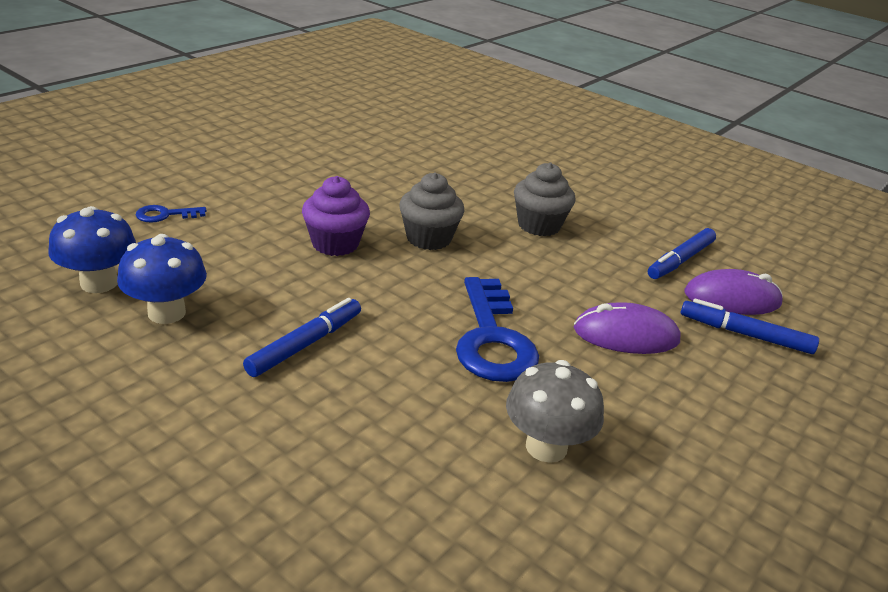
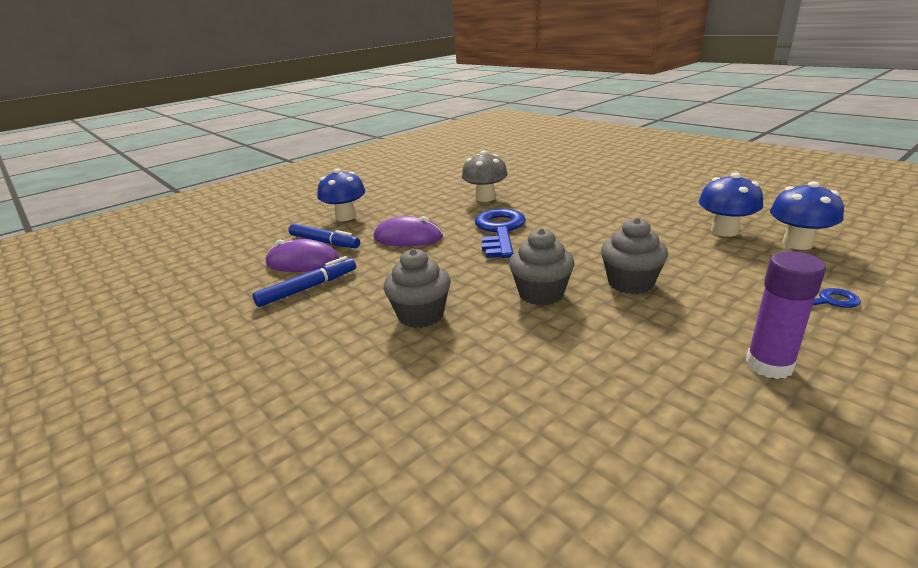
camera: 165 degrees left, 5 degrees down
(266, 177) = (769, 365): none -> purple glue stick
(305, 344) = (620, 222): blue marker -> none
(335, 244) = (630, 283): purple cupcake -> grey cupcake
(780, 400) = (346, 217): none -> blue mushroom

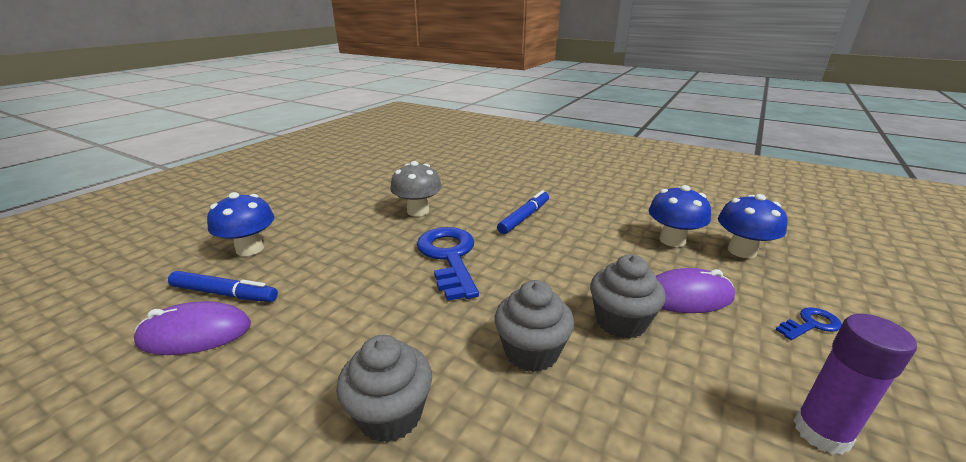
camera: 20 degrees left, 0 degrees up
(308, 288) = (209, 384): blue marker -> blue marker (524, 217)
(408, 237) = (340, 276): purple mouse -> purple mouse (687, 296)

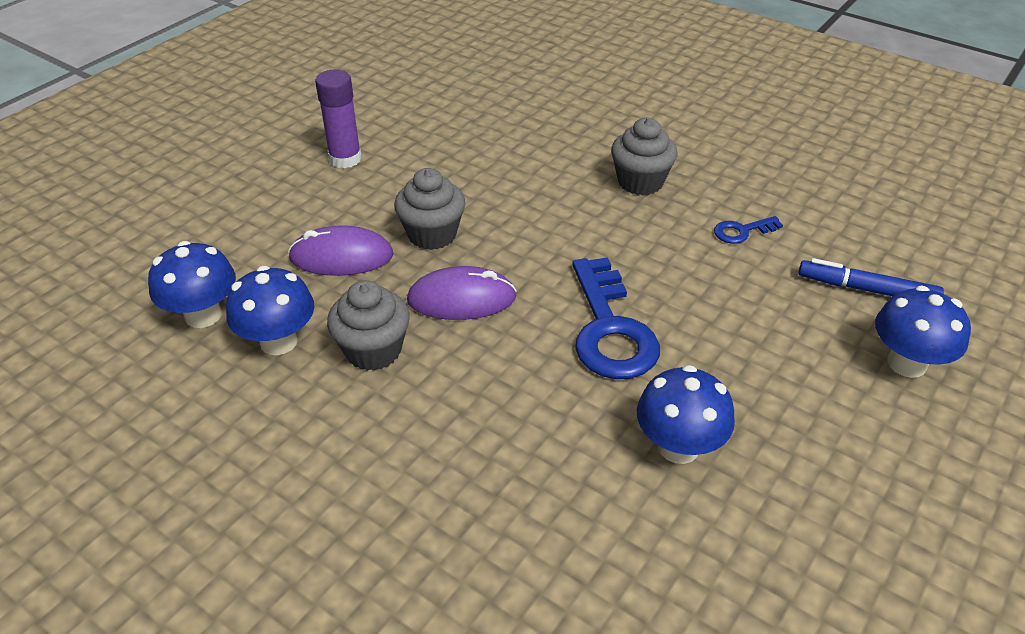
camera: 175 degrees left, 15 degrees up
(195, 333) = (850, 247): purple mouse -> purple mouse (461, 299)
(418, 211) = (678, 447): grey mushroom -> blue mushroom
(524, 217) = (483, 413): blue marker -> none
(531, 352) = (527, 214): grey cupcake -> grey cupcake (373, 350)
(811, 324) = (250, 222): blue key -> blue key (741, 231)

